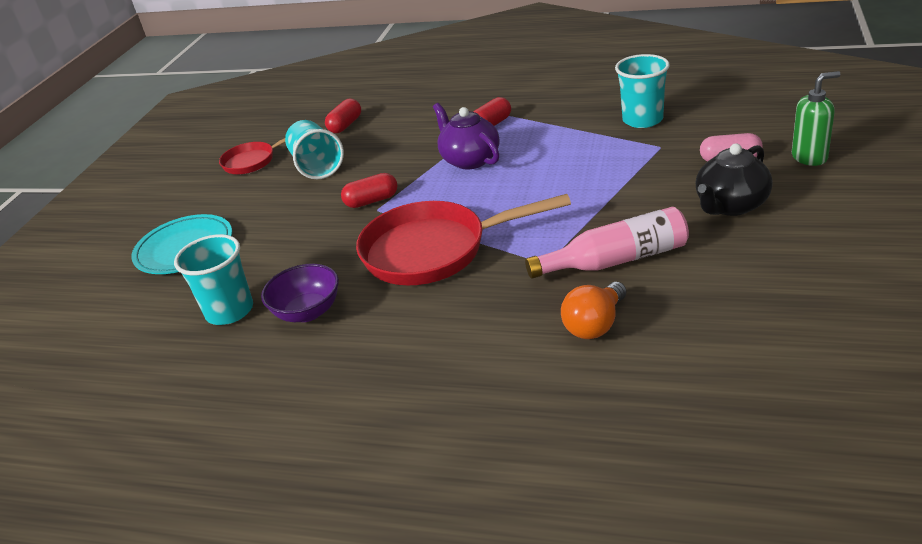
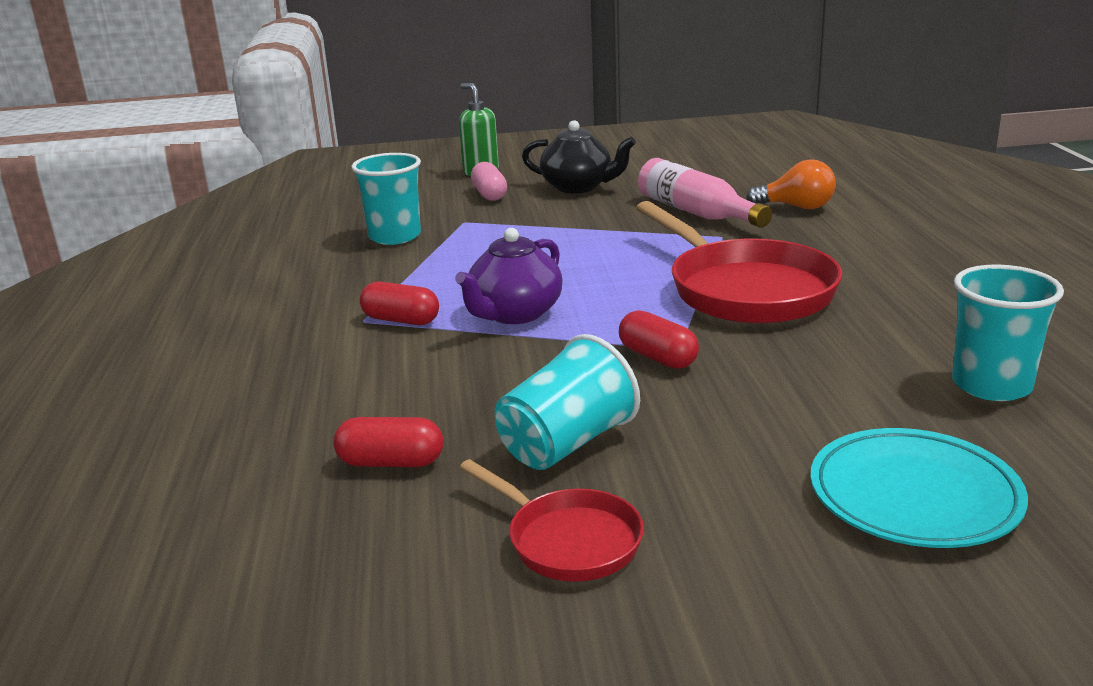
camera: 115 degrees left, 10 degrees down
(308, 312) = (927, 331): purple bowl -> none

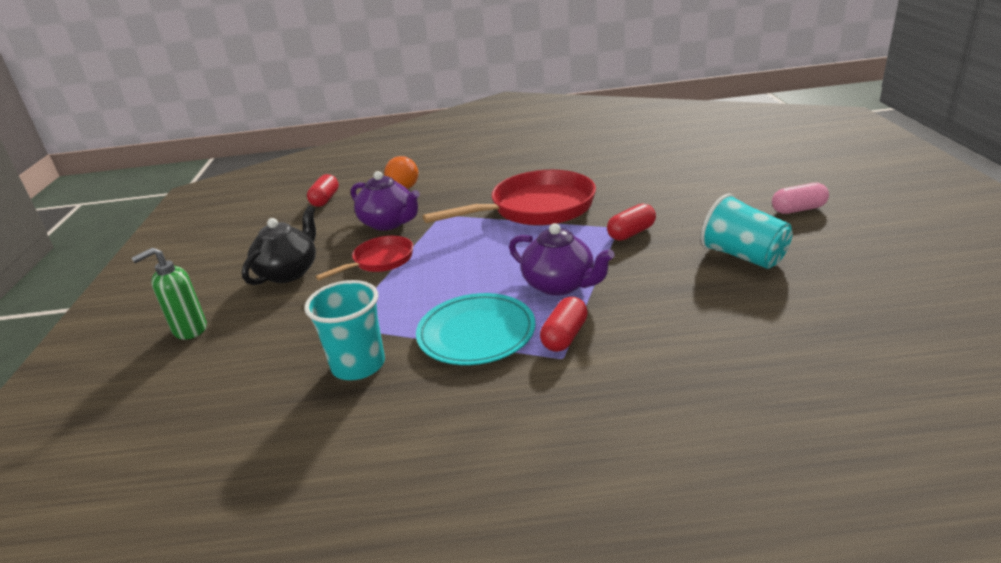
camera: 85 degrees left, 5 degrees up
(391, 462) = (787, 313): red capsule -> red capsule (325, 200)
(489, 194) = (271, 318): pink capsule -> pink capsule (798, 209)
(568, 540) = (839, 251): red pan -> red pan (380, 261)
(696, 213) = (389, 223): pink bottle -> purple teapot
(914, 496) = (761, 179): turquoise plate -> turquoise plate (476, 334)
(991, 385) = (657, 160): turquoise cup -> none

